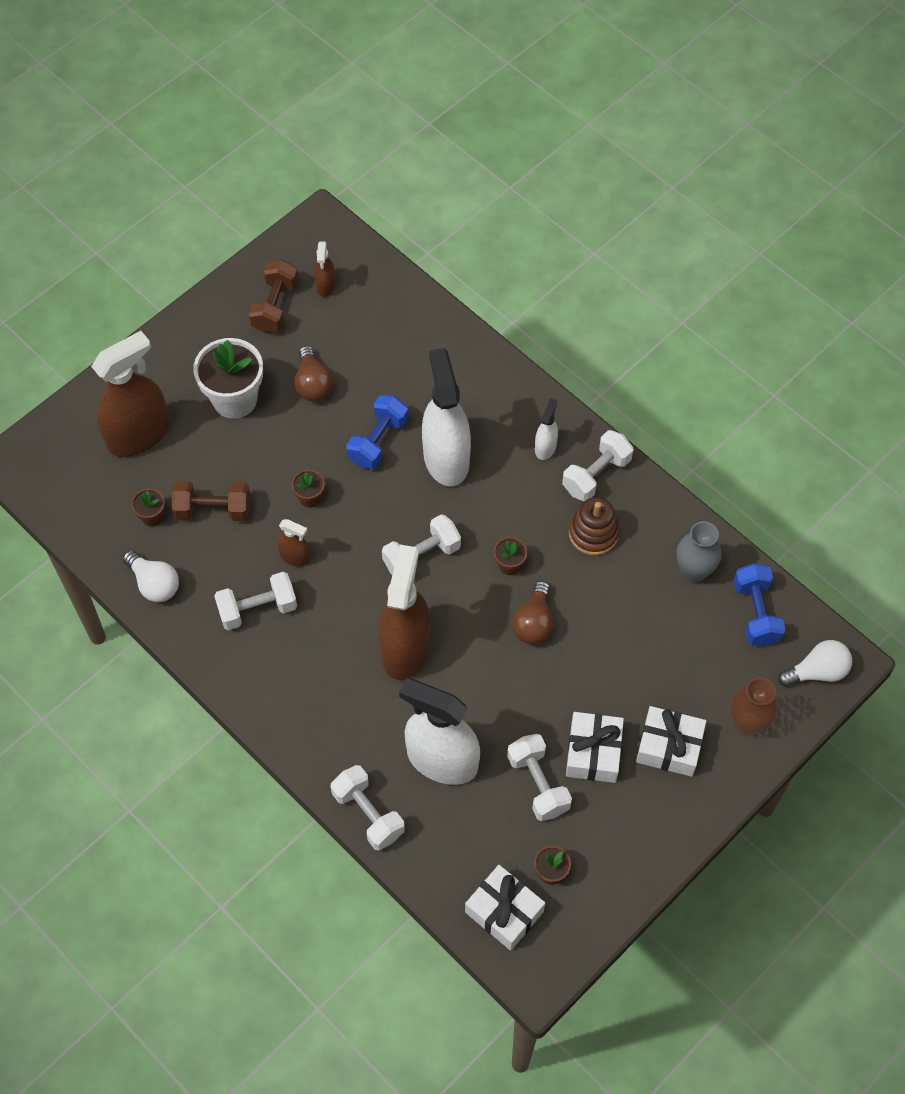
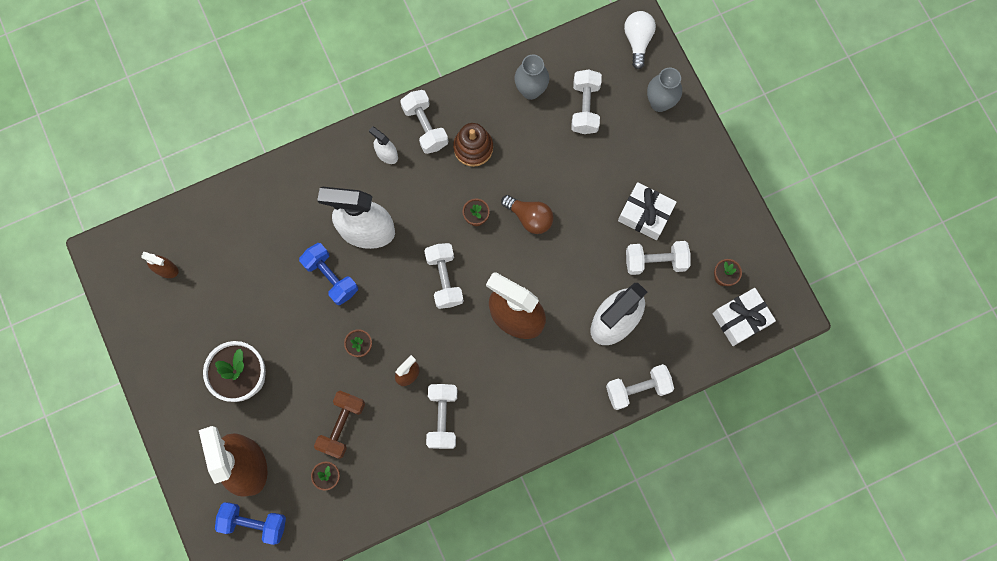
camera: 70 degrees left, 15 degrees up
(154, 584) = (390, 492): white light bulb -> none
(275, 306) = (169, 316): brown dumbbell -> none
(313, 384) = (257, 310): brown light bulb -> none
(669, 747) = (658, 161): white gift -> none
(700, 639) = (585, 107): none -> white dumbbell
(747, 724) = (659, 103): brown vase -> grey vase
(756, 613) = (578, 62): blue dumbbell -> blue dumbbell (254, 523)

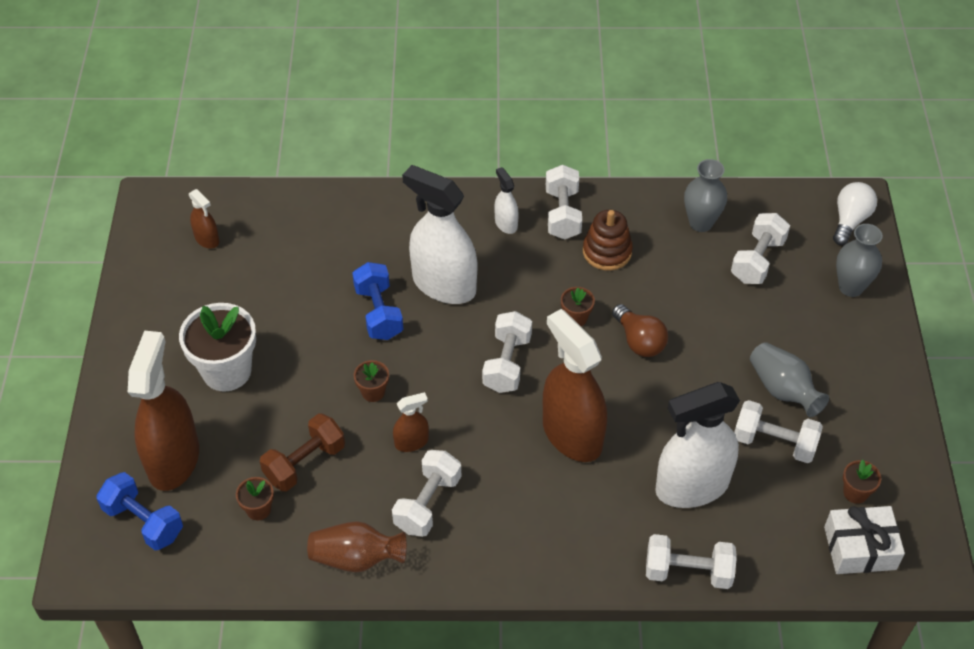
camera: 25 degrees right, 25 degrees down
(415, 481) = (356, 558): none -> brown vase
(645, 214) = (783, 390): white gift -> grey vase

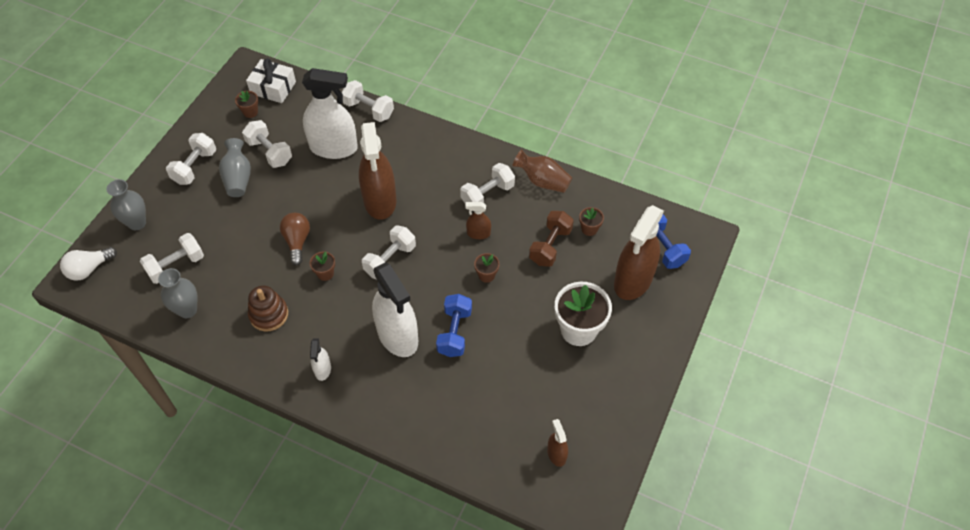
camera: 155 degrees left, 5 degrees up
(305, 463) = (550, 246): brown dumbbell -> brown dumbbell turned 45 degrees counterclockwise
(562, 214) = (276, 360): white dumbbell -> white dumbbell (195, 167)

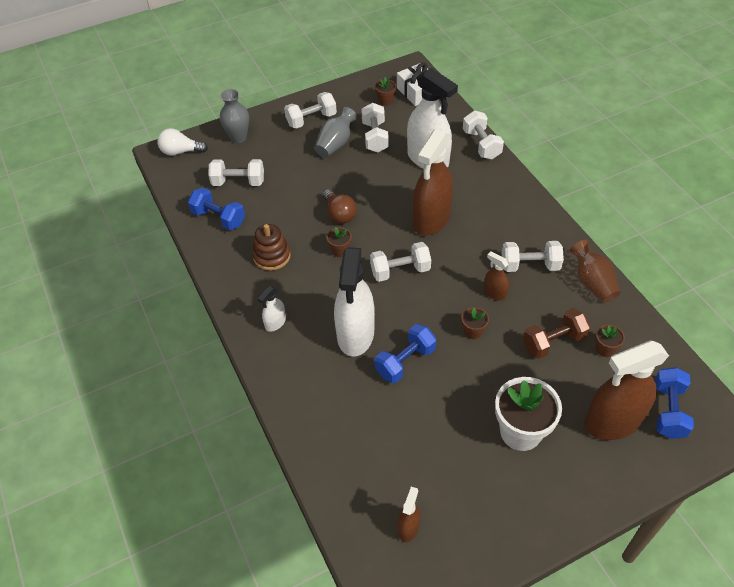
camera: 40 degrees right, 5 degrees down
(187, 310) = (218, 218): grey vase -> blue dumbbell
(297, 241) = (339, 214): brown light bulb -> brown light bulb turned 120 degrees clockwise

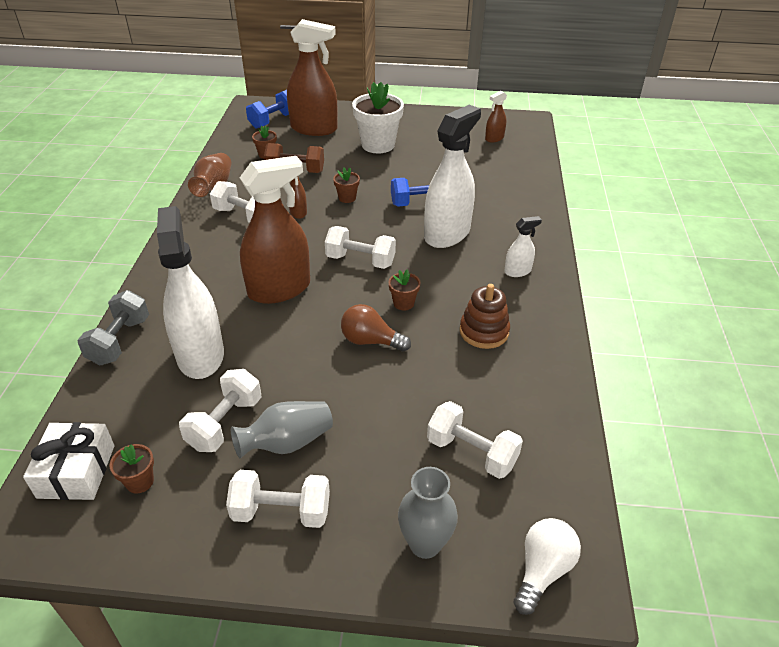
camera: 150 degrees left, 10 degrees down
(180, 151) = (542, 570): white light bulb -> white light bulb turned 90 degrees counterclockwise
(218, 218) = (527, 409): blue dumbbell -> none
(339, 214) = (370, 341): brown light bulb -> brown light bulb turned 75 degrees counterclockwise
(481, 144) = (119, 341): white dumbbell -> grey dumbbell

